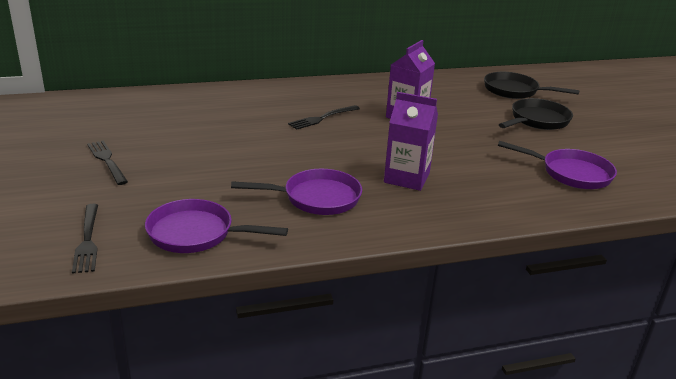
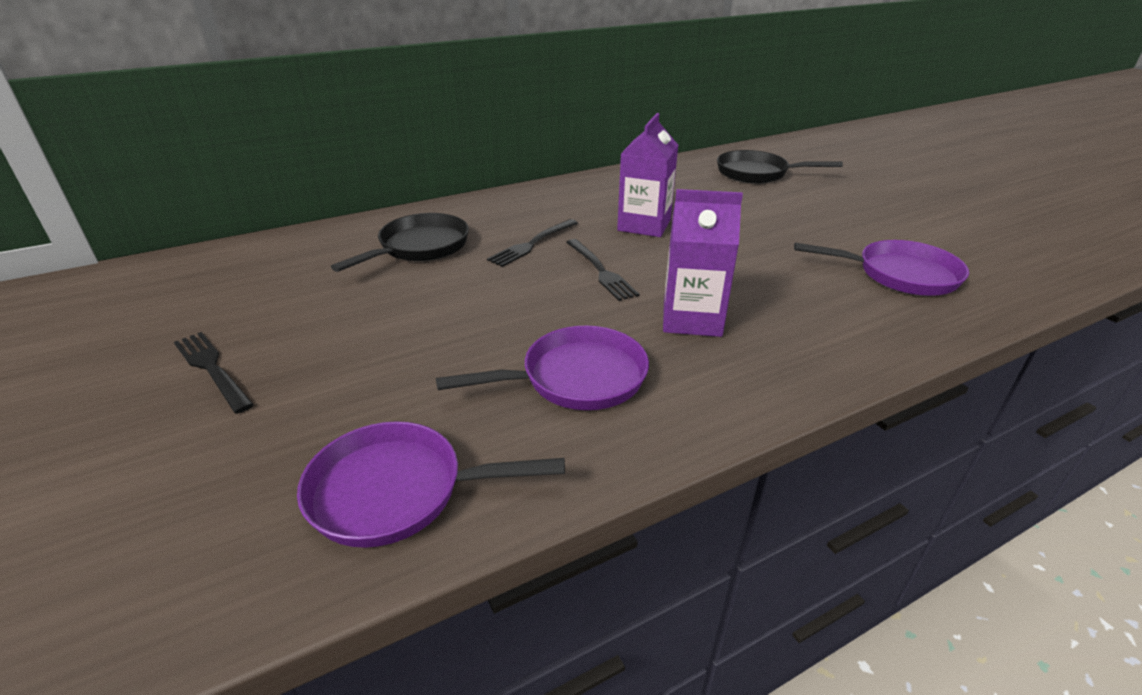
camera: 10 degrees left, 5 degrees up
(87, 241) = (189, 553): black fork -> black fork (601, 271)
(537, 120) = (808, 207): black pan -> black pan (420, 247)

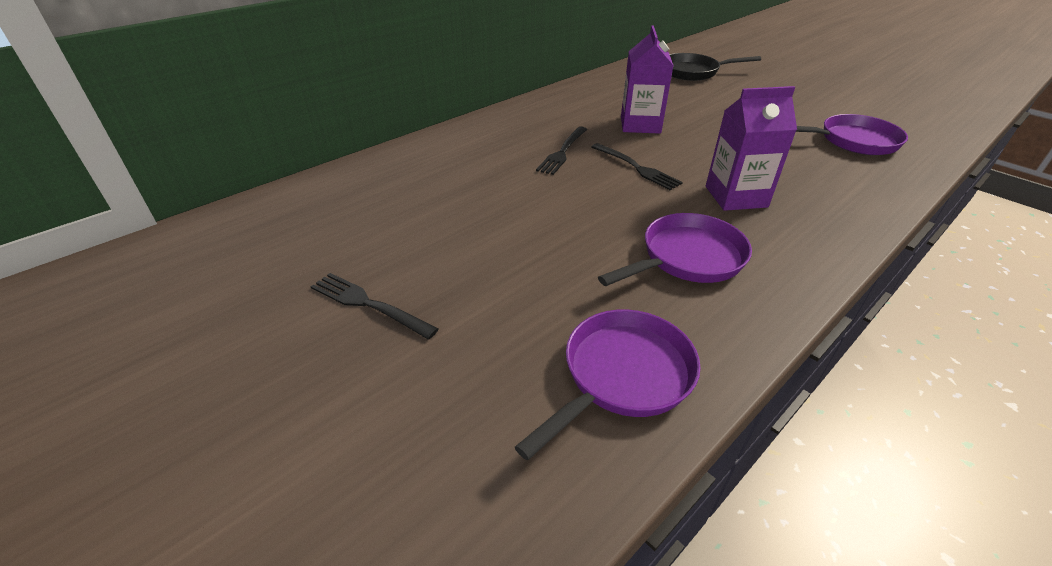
camera: 15 degrees left, 5 degrees up
(397, 491) = (622, 376): purple pan -> purple pan turned 150 degrees clockwise
(420, 247) = (468, 167): black pan -> none

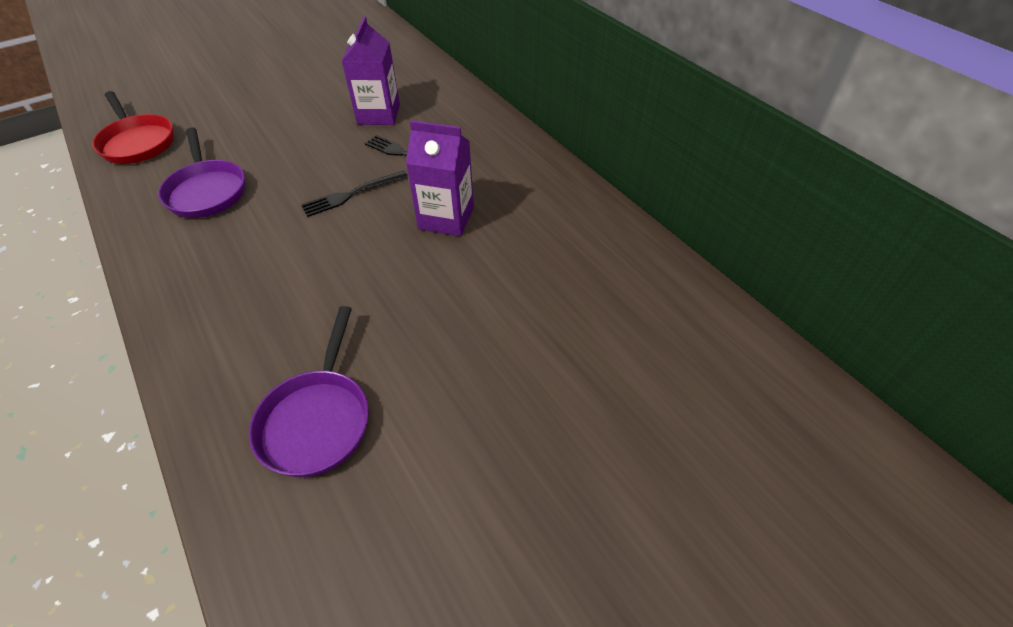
camera: 100 degrees right, 10 degrees up
(368, 304) = (260, 69): black fork -> none
(622, 376) = (137, 142): purple pan -> red pan
(693, 72) = (628, 323): black pan -> none
(736, 196) = (264, 246): purple carton -> purple carton (379, 114)

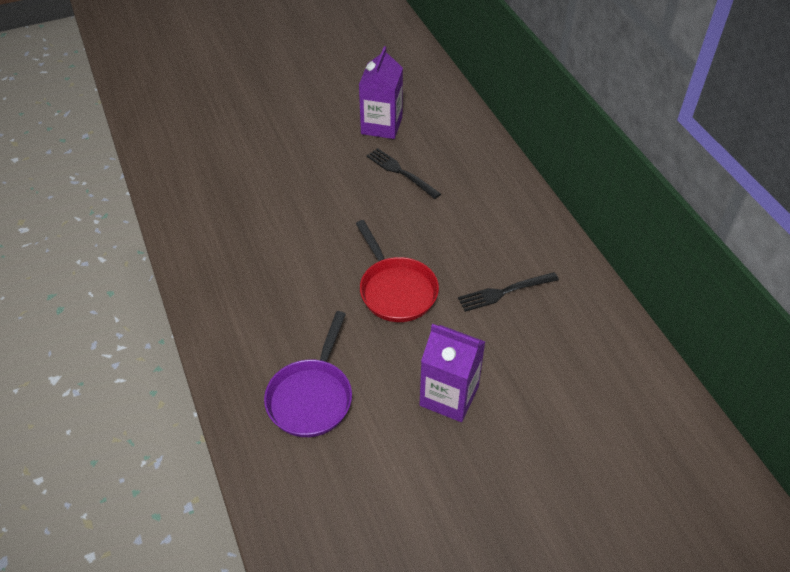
camera: 10 degrees right, 0 degrees up
(137, 142) = (167, 126): red pan -> red pan (396, 290)
(207, 191) = (228, 185): purple pan -> none
(351, 195) = (350, 207): black fork -> black fork (504, 292)
(446, 218) = (430, 242): purple carton -> purple carton (449, 396)

